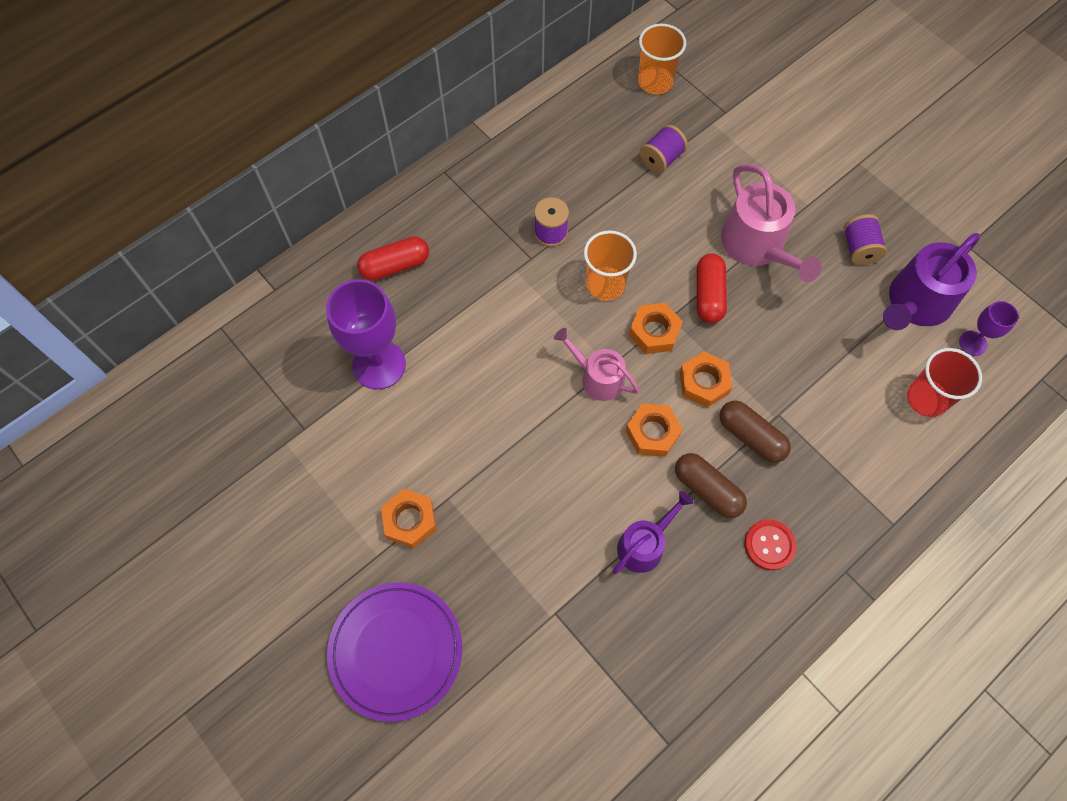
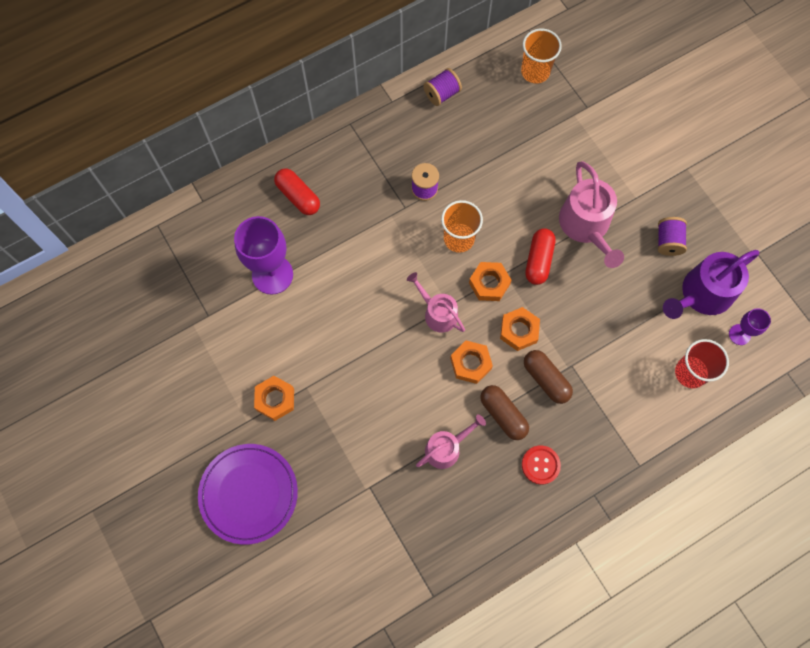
camera: 10 degrees right, 5 degrees up
(395, 265) = (298, 196): red capsule -> red capsule turned 60 degrees clockwise
(644, 545) = (446, 448): purple watering can -> pink watering can
(661, 159) = (526, 140): purple spool -> purple spool (442, 94)

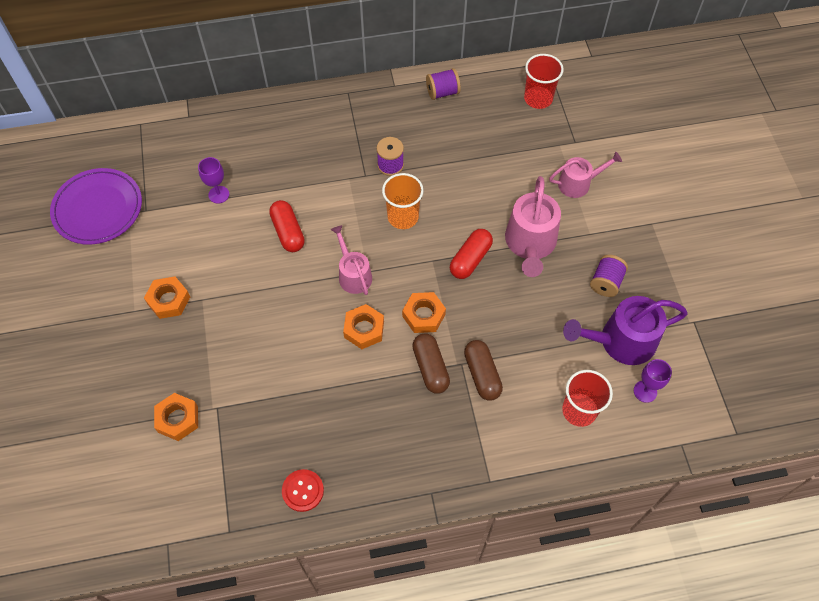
camera: 20 degrees right, 10 degrees down
(249, 494) = (104, 374): purple plate -> purple plate (98, 209)
(272, 275) = (219, 194): purple goblet -> purple goblet, size x0.52
(298, 196) = (273, 137): red capsule -> red capsule (288, 232)
(446, 448) = (305, 398): pink watering can -> pink watering can (578, 183)
(489, 283) = (414, 264): orange nut -> orange nut (178, 419)
(503, 415) = (374, 386): brown capsule -> brown capsule (482, 374)
(535, 71) = (538, 98): orange cup -> red cup
(540, 465) = (390, 445): red button -> red button (303, 491)

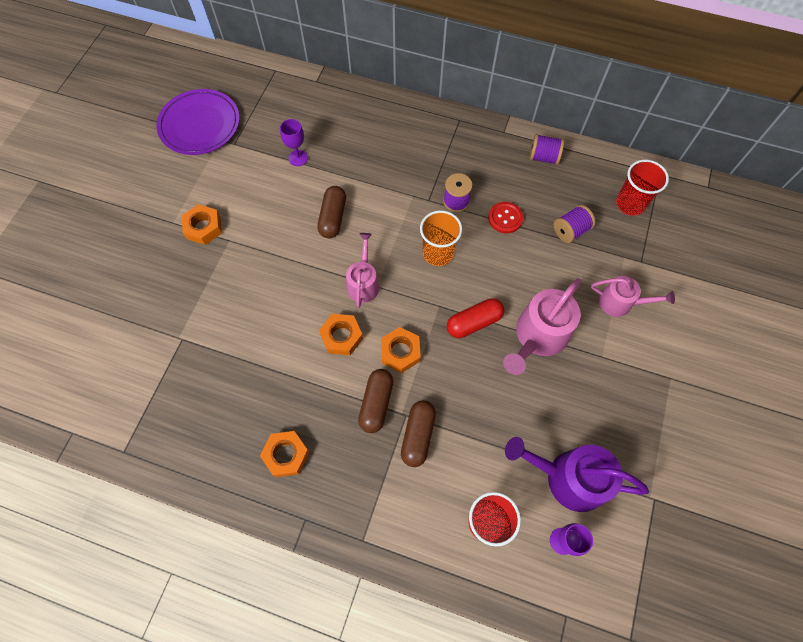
camera: 30 degrees right, 5 degrees up
(178, 419) = (147, 331): orange nut -> orange nut (286, 455)
(288, 232) = (333, 218): red capsule -> brown capsule
(303, 491) = (202, 451): red button -> red button (505, 218)
(606, 282) = (589, 412): purple spool -> purple spool (570, 231)

